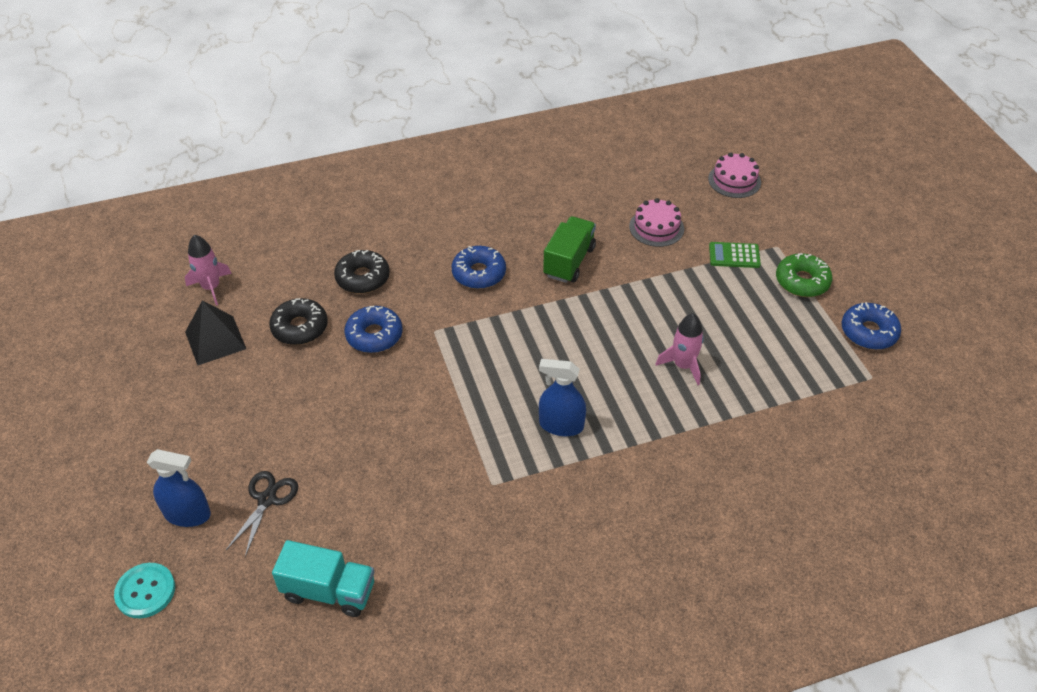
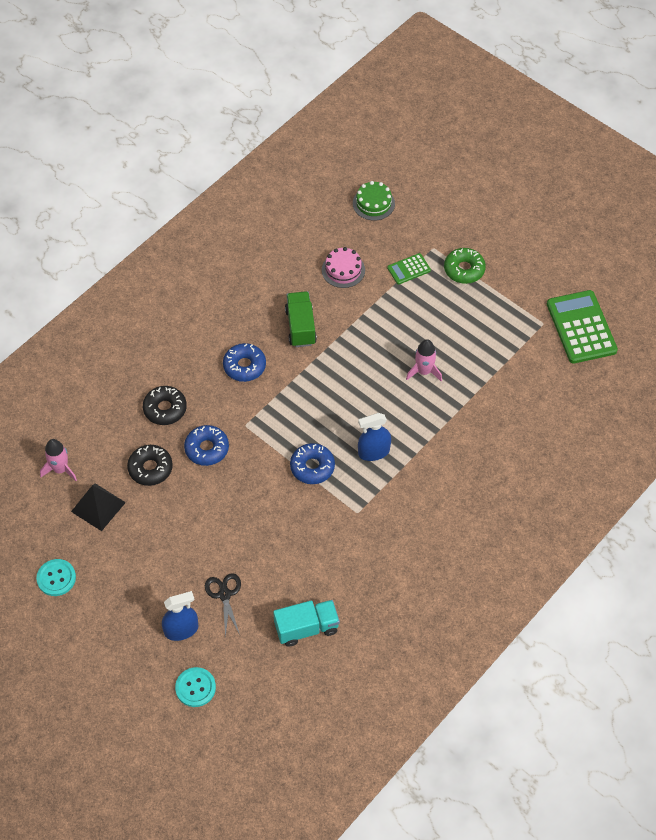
camera: 30 degrees left, 10 degrees up
(111, 390) = (56, 578): none -> turquoise button
(734, 180) = (373, 203): pink cake -> green cake
(868, 332) = (525, 290): blue donut -> blue donut (312, 467)
(922, 403) = (581, 327): none -> green calculator

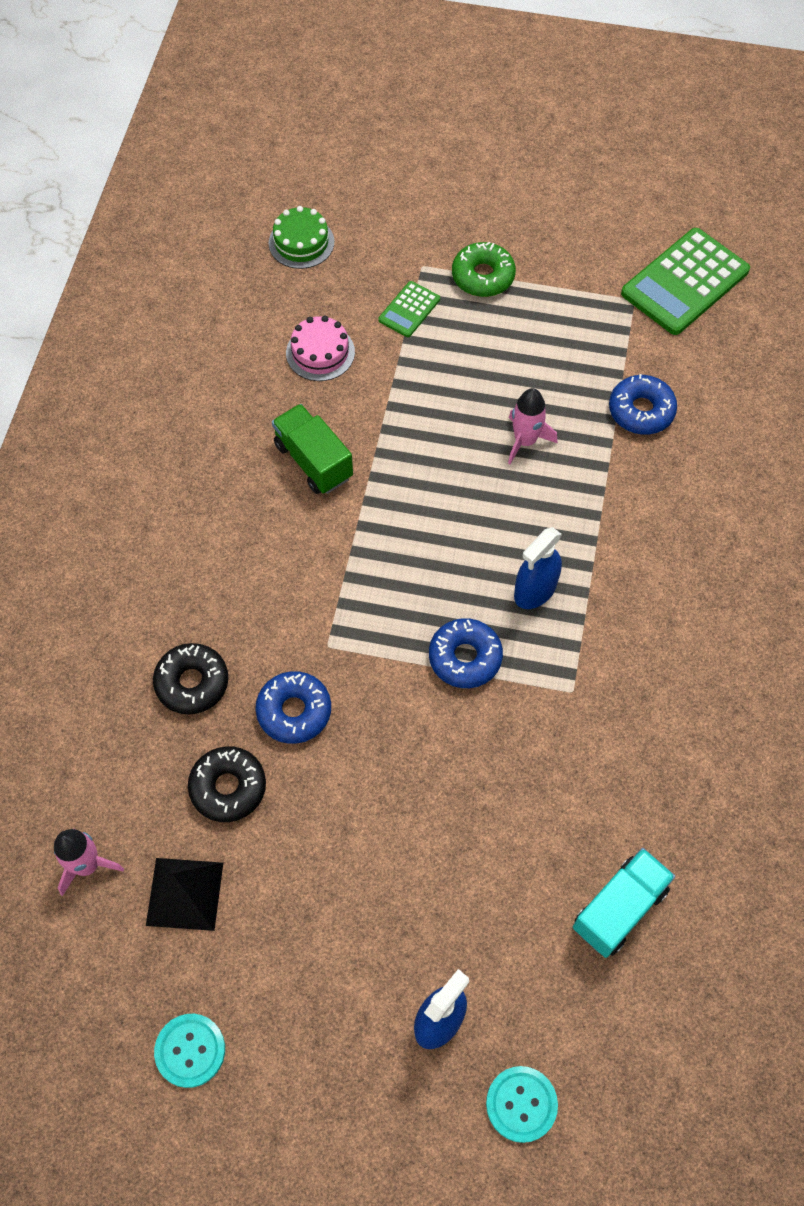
camera: 30 degrees left, 5 degrees up
(224, 594) = (467, 926): black scissors -> none
(244, 366) = (270, 558): blue donut -> blue donut (641, 411)
(581, 327) = (685, 282): green calculator -> green calculator turned 90 degrees counterclockwise

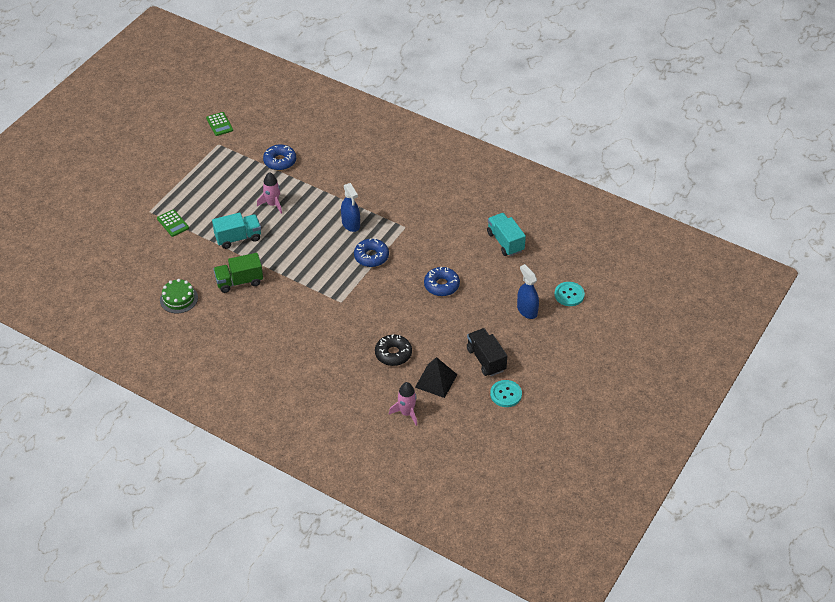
camera: 70 degrees left, 15 degrees down
(192, 683) = (334, 355): black donut -> none
(271, 977) = (486, 359): none -> black truck
(294, 711) = (367, 322): blue donut -> blue donut (441, 285)
(301, 242) = (103, 252): green cake -> green cake (178, 299)
(320, 352) = (177, 263): pink cake -> none
(417, 419) = (238, 238): none -> turquoise truck
(483, 276) = (170, 191): green donut -> none
(685, 282) = (219, 124): green calculator -> green calculator, size x0.50

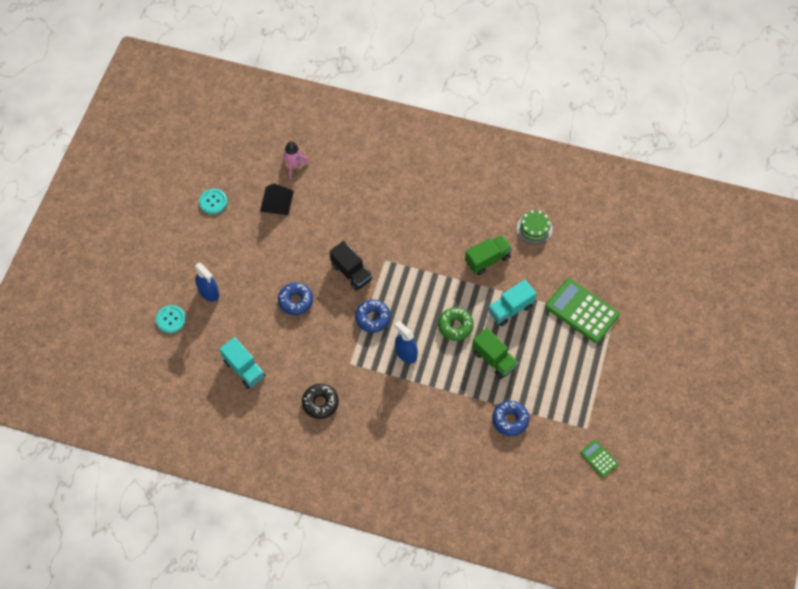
camera: 165 degrees right, 15 degrees up
(173, 223) = (582, 311): green calculator -> green calculator, size x2.00
(272, 204) = (494, 359): pink rocket -> green truck
(296, 235) = (455, 326): none -> green donut
(393, 354) = (321, 218): black donut -> black donut (320, 403)
(486, 359) = (237, 231): black truck -> black truck (351, 272)

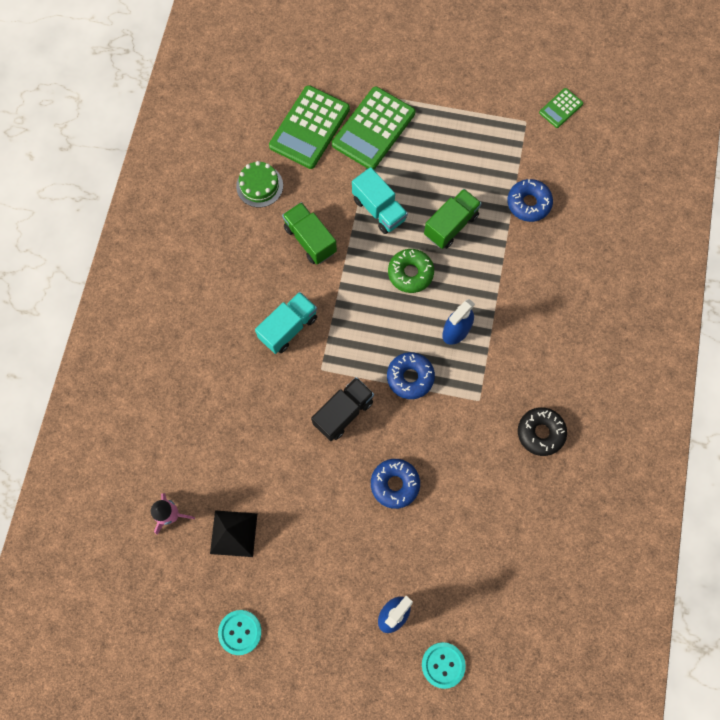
camera: 95 degrees left, 10 degrees up
(244, 369) = (506, 543): turquoise truck -> turquoise truck (288, 328)
(584, 265) = (309, 128): none -> green calculator

